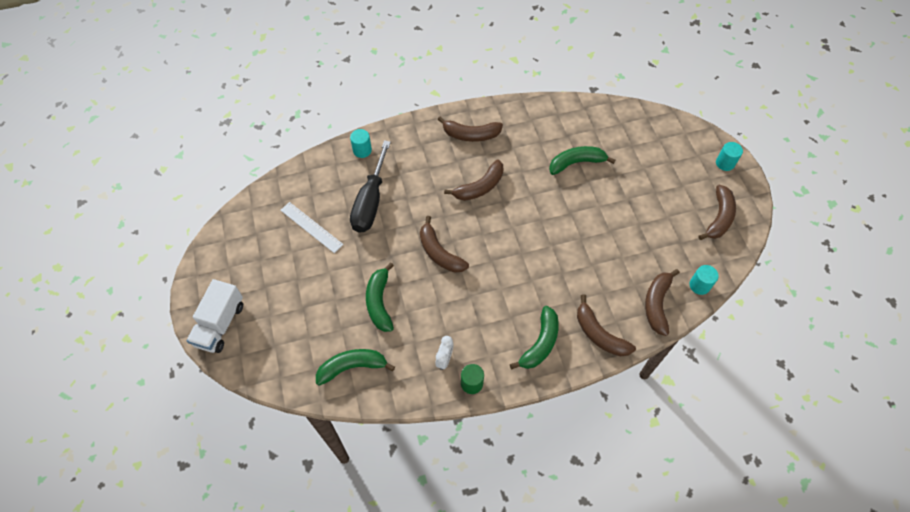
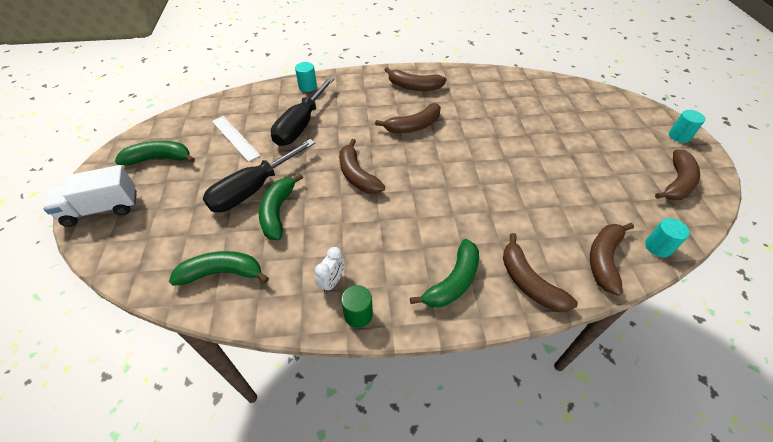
camera: 10 degrees right, 10 degrees down
(220, 324) = (102, 209): white truck -> white truck turned 45 degrees clockwise
(349, 282) = (253, 189): none -> black screwdriver
(576, 163) = (517, 118): green banana -> green banana (159, 158)

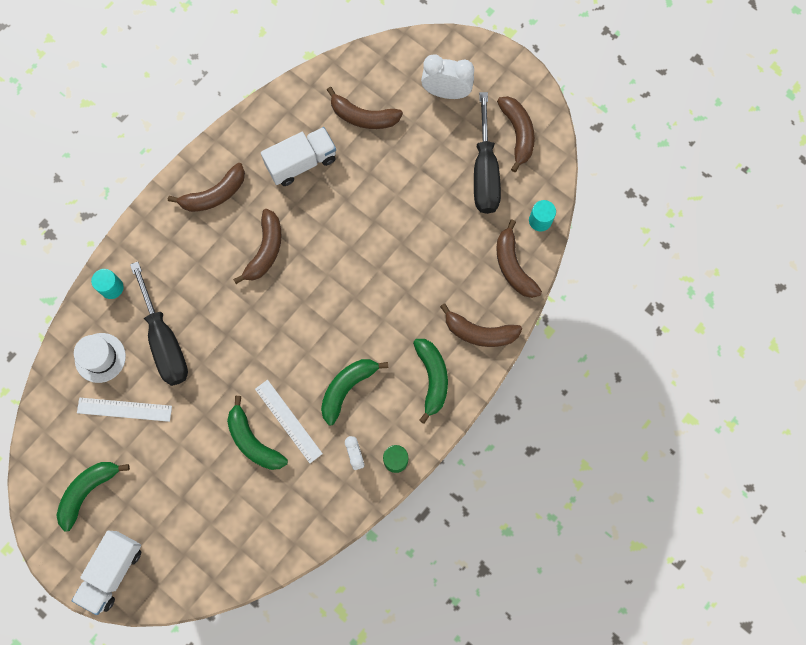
camera: 45 degrees left, 25 degrees up
(222, 273) = (274, 522): green banana -> green banana (347, 388)
(253, 189) = (208, 441): black screwdriver -> black screwdriver (485, 172)
(259, 108) = (100, 357): none -> white hat
(314, 219) = (288, 421): none -> white ruler
(357, 175) = (275, 350): brown banana -> brown banana (363, 116)
(485, 104) = (301, 163): none -> white truck
(629, 130) = (446, 92): none -> white clock
(679, 136) = (489, 65): turquoise cylinder -> none

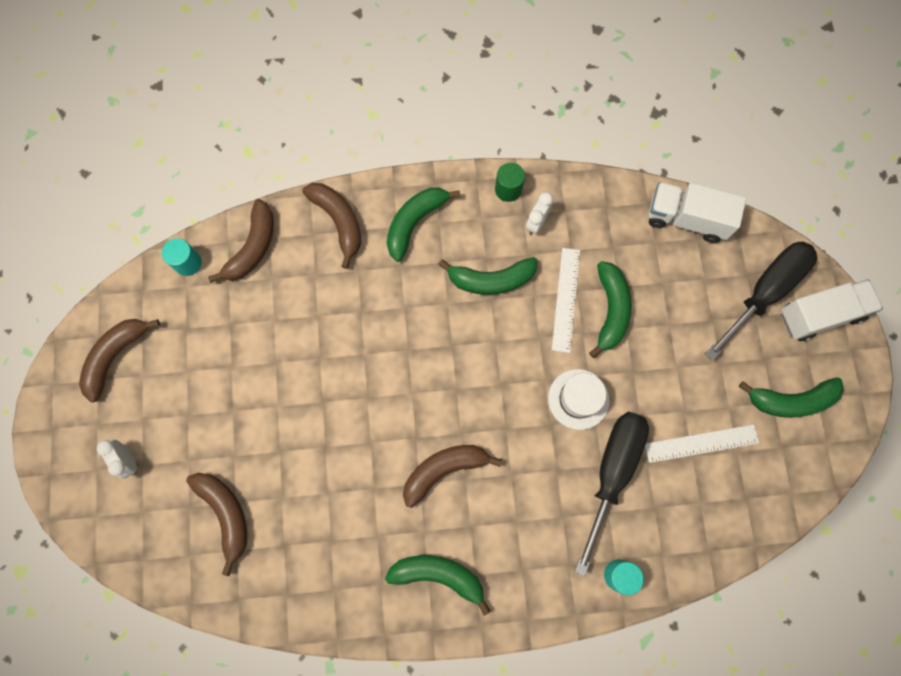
camera: 135 degrees left, 0 degrees up
(100, 357) = (685, 514): white hat -> white hat (578, 399)
(124, 409) = (701, 443): white ruler -> white ruler turned 60 degrees counterclockwise
(214, 194) = (439, 575): brown banana -> green banana
(301, 163) = (328, 525): white truck -> white truck (686, 219)
(446, 92) = (128, 460): white clock -> white clock, size x0.58
(485, 172) = (182, 350): black screwdriver -> black screwdriver (764, 292)

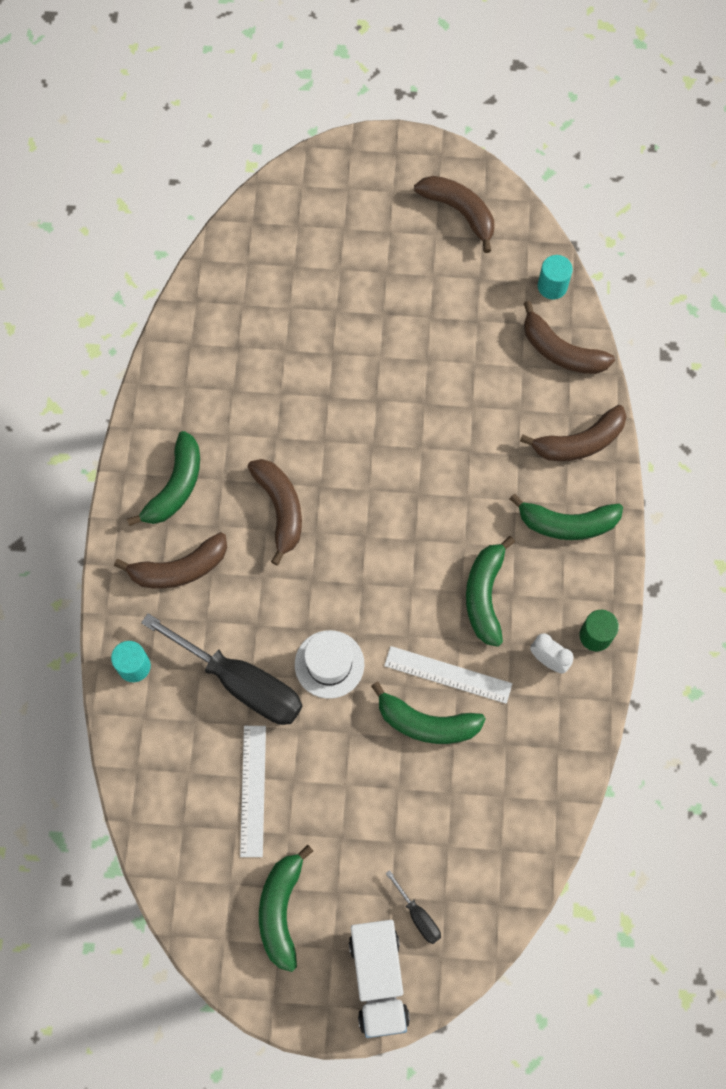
camera: 100 degrees right, 5 degrees down
(128, 460) = (350, 216): white clock -> none
(226, 514) = (279, 298): brown banana -> brown banana (179, 569)
(415, 223) = (567, 523): green banana -> green banana turned 135 degrees clockwise
(686, 219) = (528, 843): white truck -> none
(764, 292) = (418, 916): black screwdriver -> black screwdriver, size x0.43

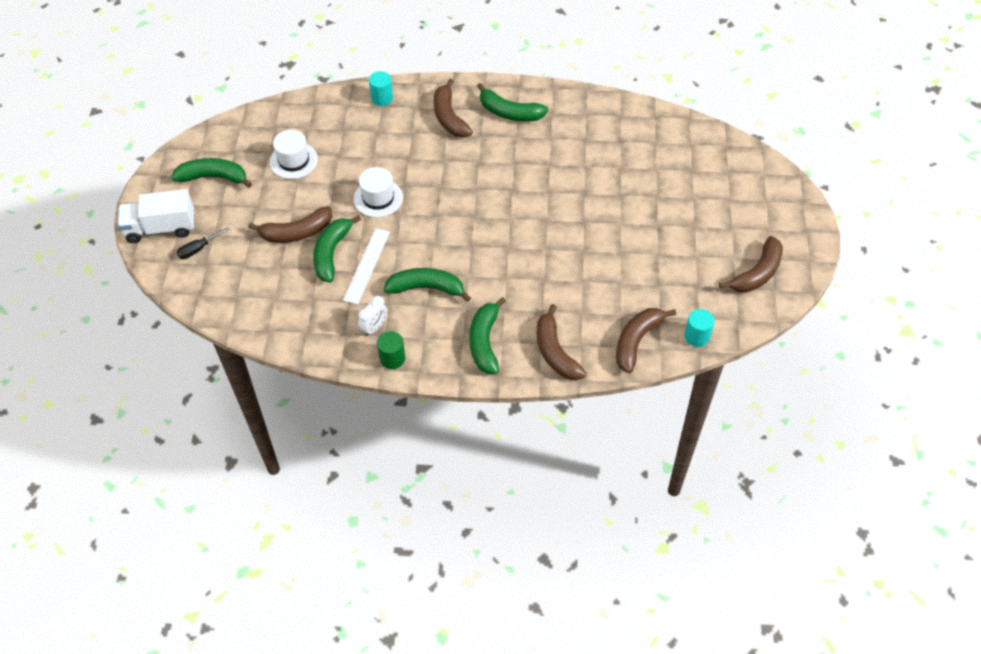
camera: 90 degrees right, 15 degrees down
(241, 683) = (367, 152): black screwdriver -> none
(253, 790) = (293, 160): white ruler -> white hat
(280, 509) = (493, 168): brown banana -> brown banana (296, 232)

